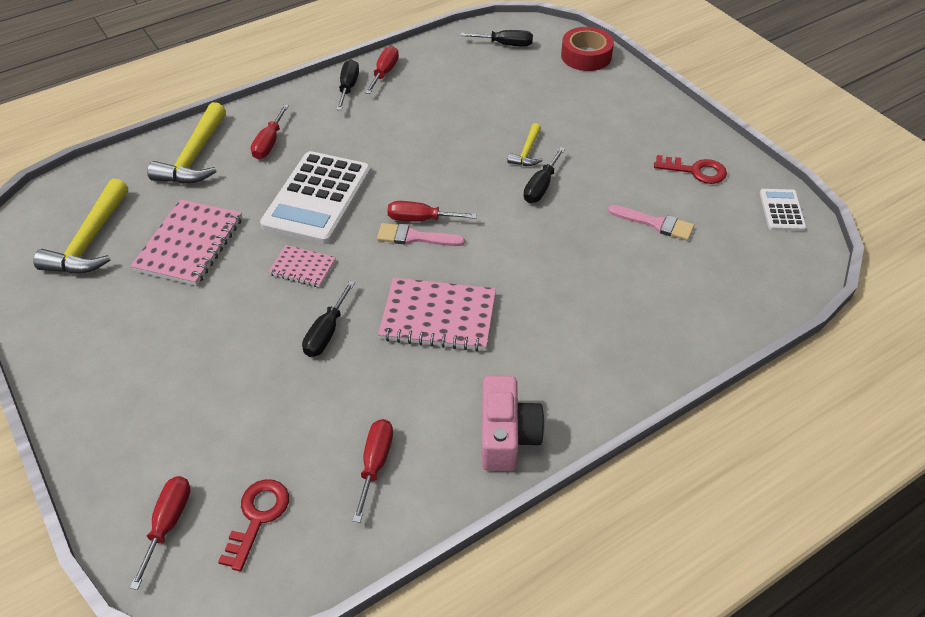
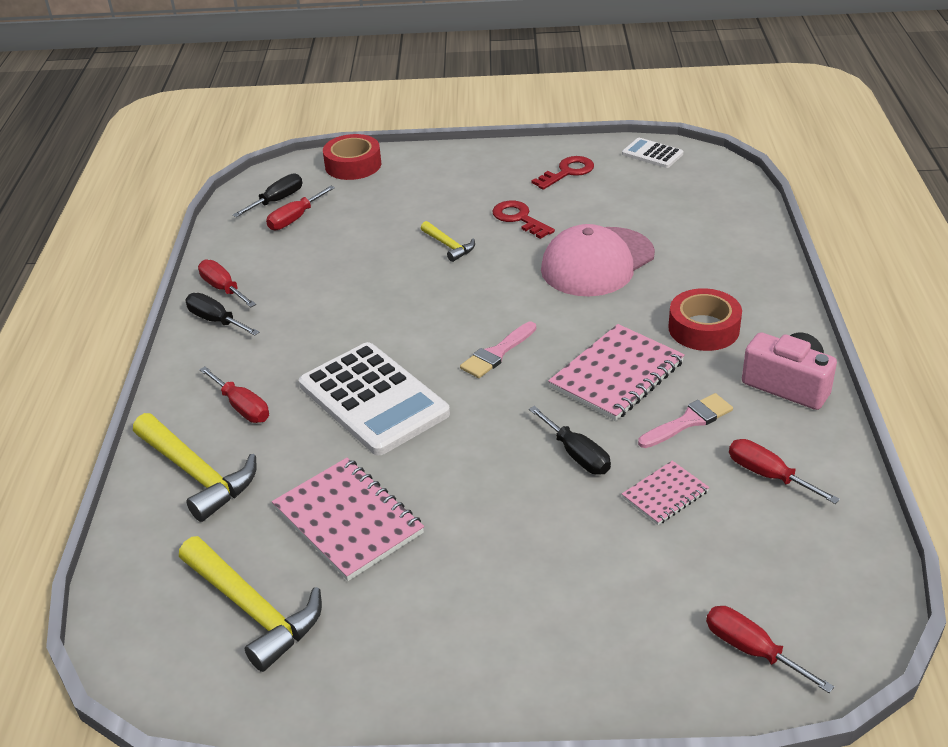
camera: 55 degrees left, 10 degrees down
(257, 517) = (783, 577): red key -> red key (519, 218)
(302, 268) = (469, 443): pink notebook -> pink notebook (665, 495)
(420, 219) = (475, 341): red screwdriver -> red screwdriver (295, 219)
(541, 187) = (504, 256): black screwdriver -> none
(542, 348) = (703, 328): none -> red tape
(580, 244) = (597, 262): none -> pink cap
(655, 223) = (610, 216): pink brush -> pink brush (689, 421)

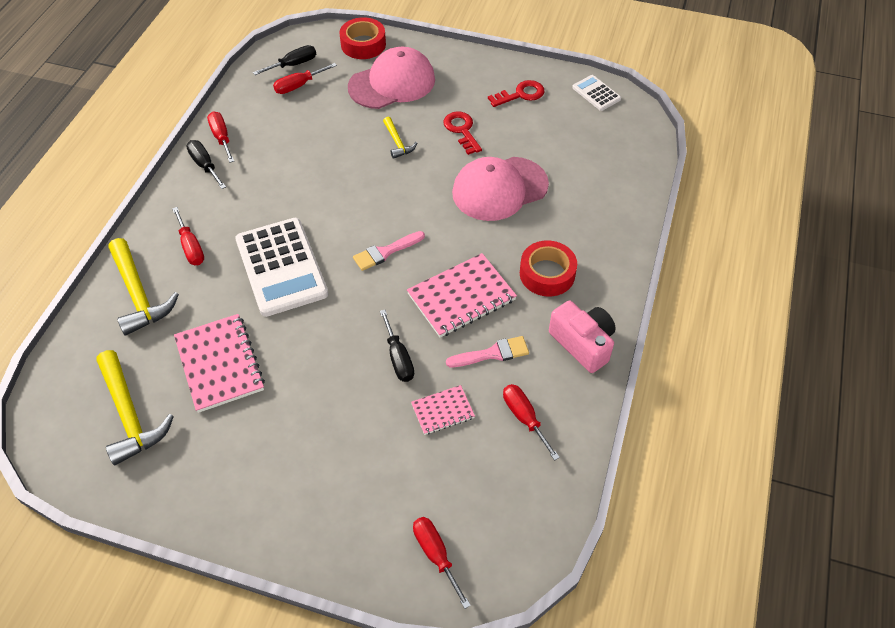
camera: 15 degrees right, 15 degrees up
(409, 193) = (392, 83): none -> pink cap

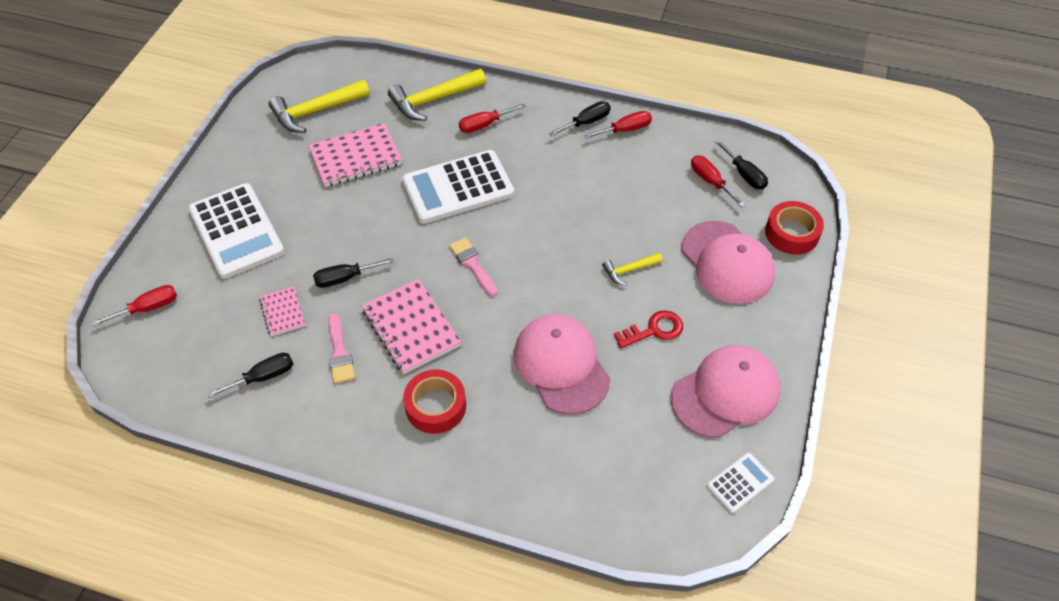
camera: 90 degrees right, 0 degrees up
(323, 476) = (236, 231): none -> white calculator
(520, 94) = (725, 393): red key -> pink cap
(524, 418) = (263, 377): red screwdriver -> black screwdriver
(583, 343) = (341, 434): pink camera -> none

